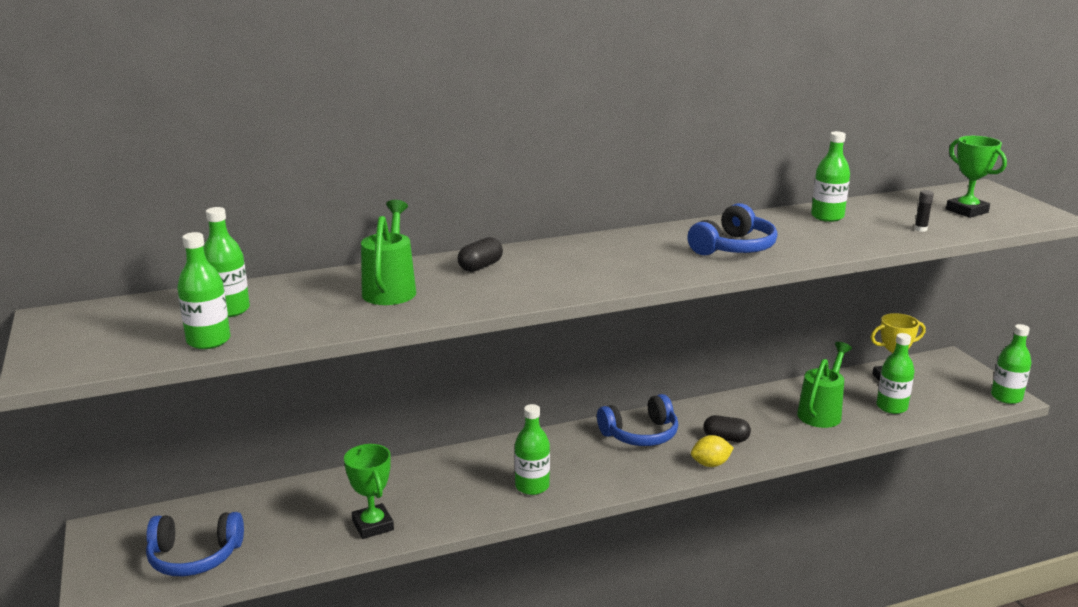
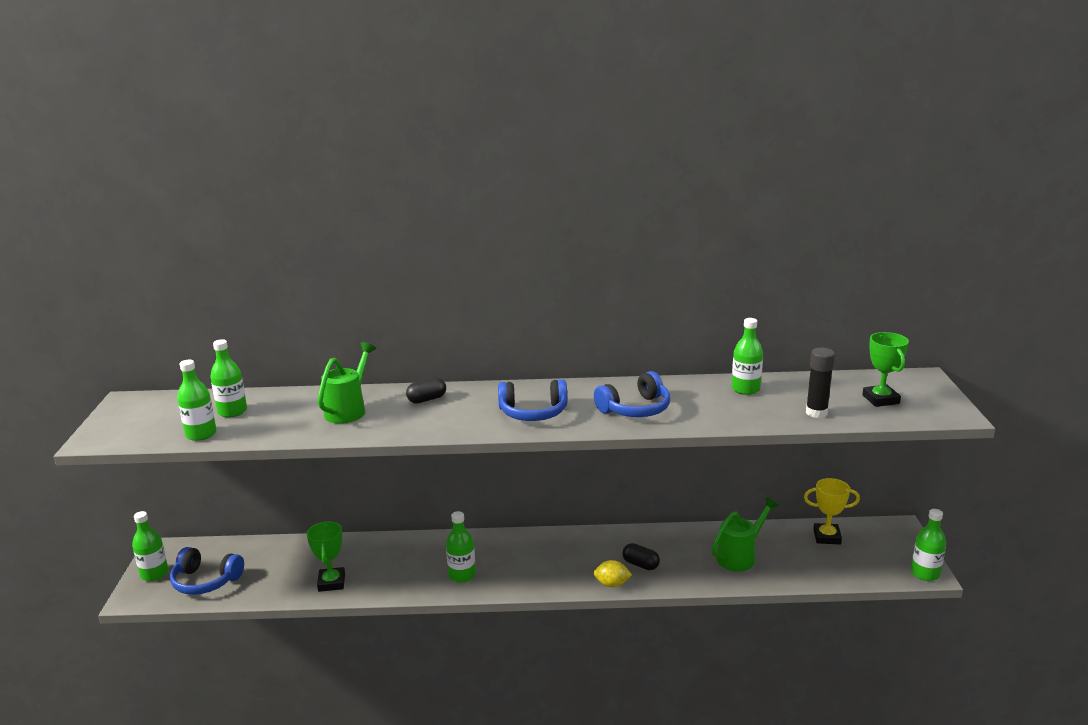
camera: 20 degrees right, 0 degrees up
(640, 434) = (574, 548): blue headphones -> blue headphones (533, 412)
(891, 407) = (807, 563): green bottle -> green bottle (154, 574)
(920, 229) = (816, 413): black glue stick -> black glue stick, size x1.92

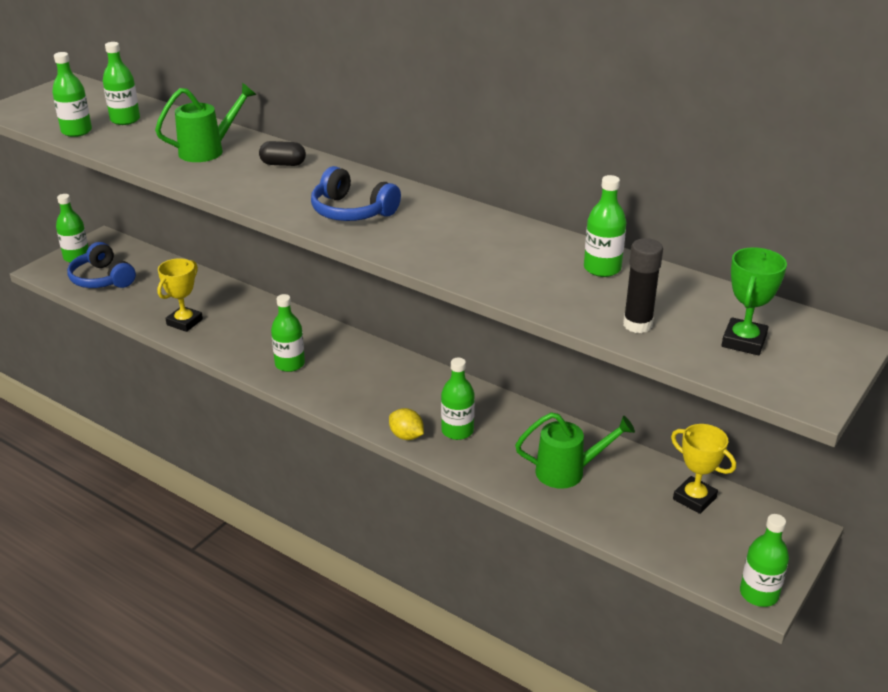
camera: 35 degrees right, 10 degrees up
(331, 582) = (184, 322): green trophy -> yellow trophy
(635, 409) = (451, 245): blue headphones -> none
(640, 564) = (457, 431): black capsule -> green bottle

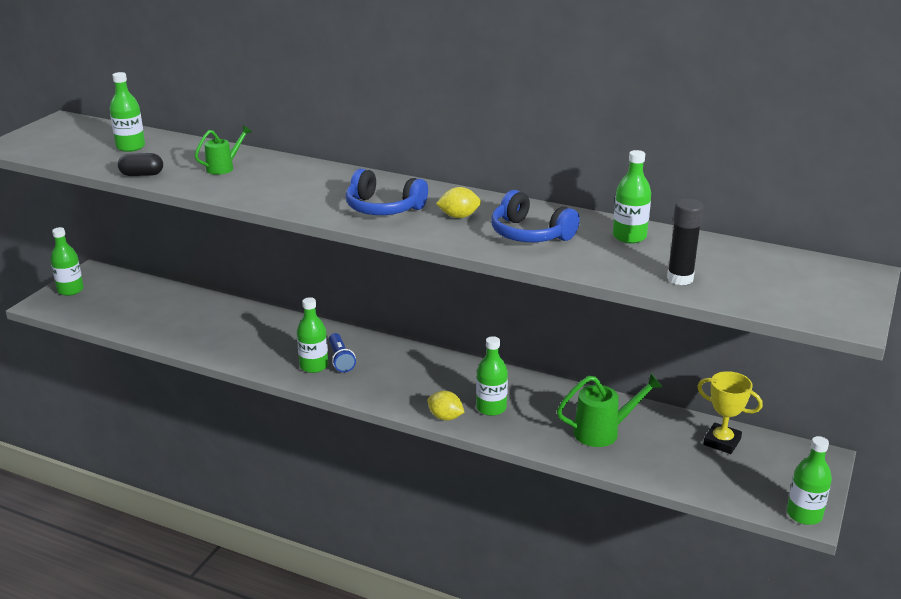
camera: 10 degrees left, 5 degrees down
(76, 131) = (86, 160): green bottle -> none
(102, 279) = (103, 307): blue headphones -> blue headphones (530, 234)
(184, 322) = (198, 338): yellow trophy -> none
(208, 150) = (224, 167): green watering can -> green watering can, size x0.64
(283, 164) = (301, 174): black capsule -> black capsule (142, 174)
(319, 360) = (340, 359): none -> blue flashlight
(427, 228) = (459, 216): none -> yellow lemon
(743, 341) = (775, 283): green trophy -> none

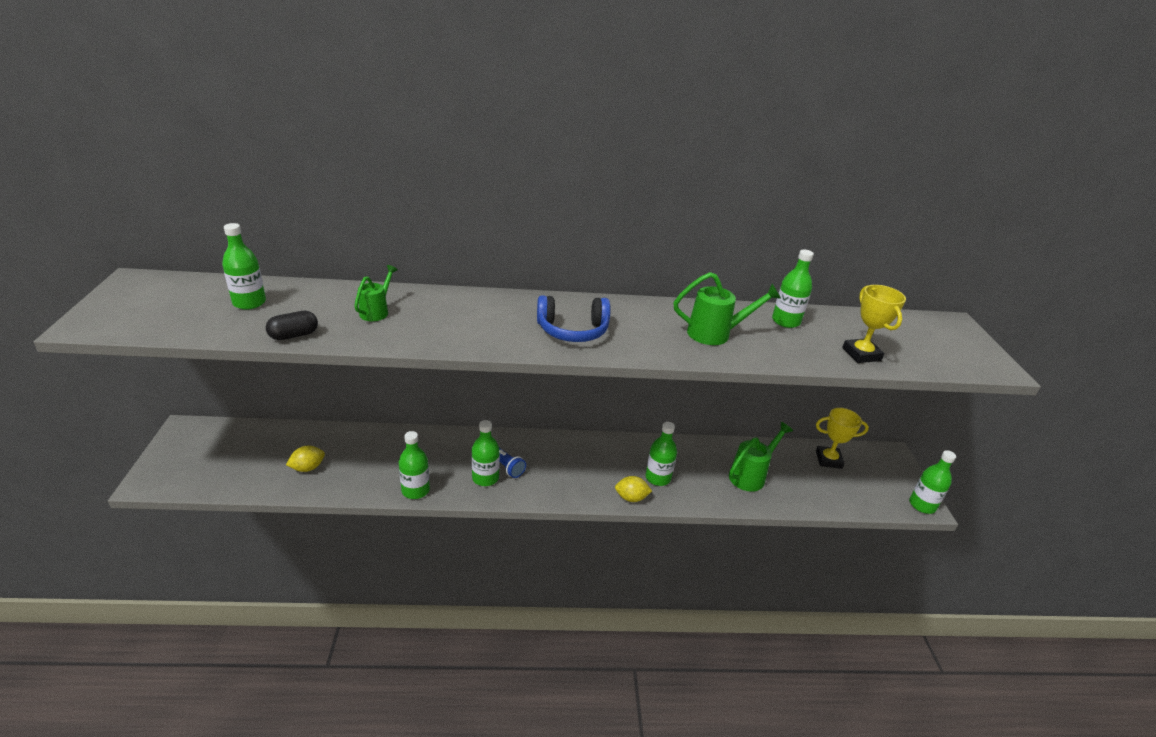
camera: 30 degrees left, 5 degrees up
(70, 290) = (174, 456): green bottle -> green bottle (415, 490)
(459, 216) = (643, 327): yellow lemon -> yellow lemon (308, 468)
(530, 234) = (715, 334): blue headphones -> green watering can
(680, 278) = (861, 354): black glue stick -> yellow trophy

